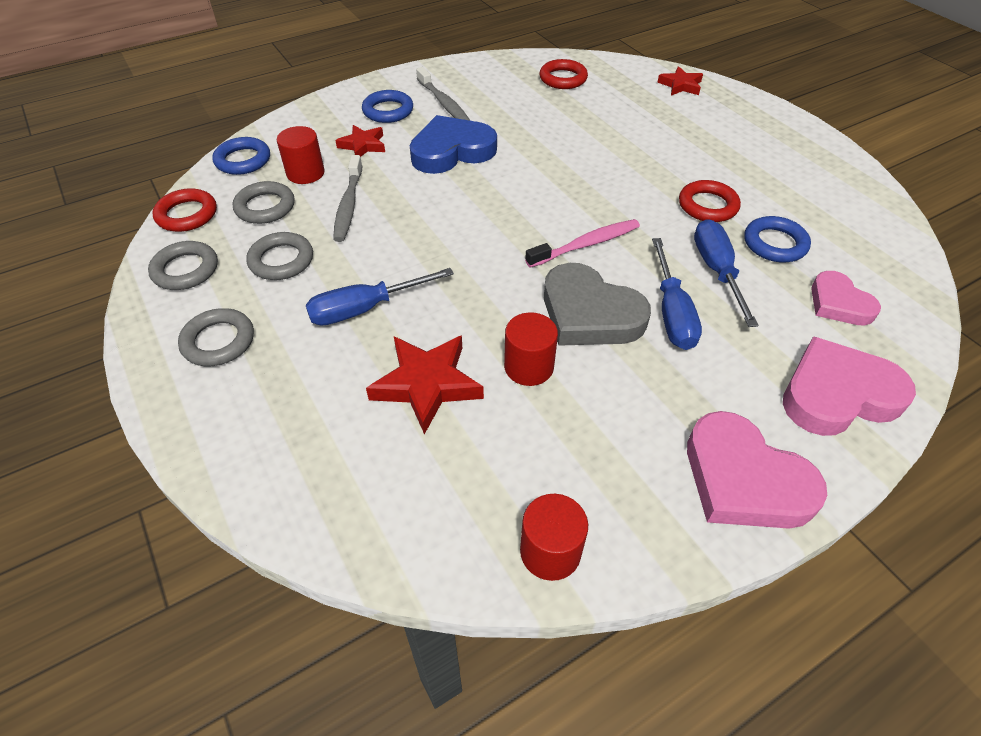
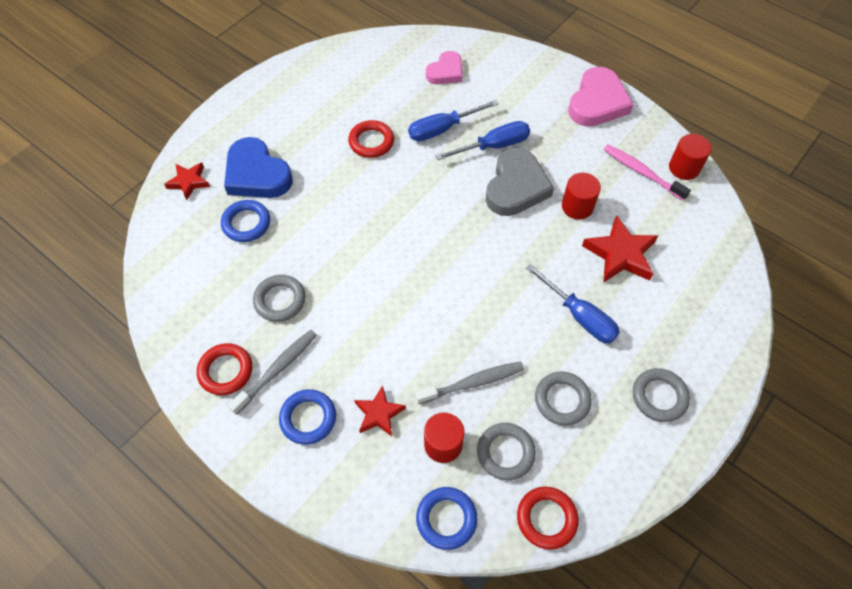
camera: 110 degrees left, 10 degrees up
(185, 270) = (609, 470): grey ring -> grey ring (280, 300)
(452, 151) = (361, 332): blue heart -> blue heart (257, 174)
(563, 78) = (198, 277): red ring -> red ring (226, 371)
(586, 244) = (448, 203): pink toothbrush -> pink toothbrush (642, 172)
(775, 244) = (400, 103): blue ring -> blue ring (246, 223)
(837, 394) = (520, 70): pink heart -> none

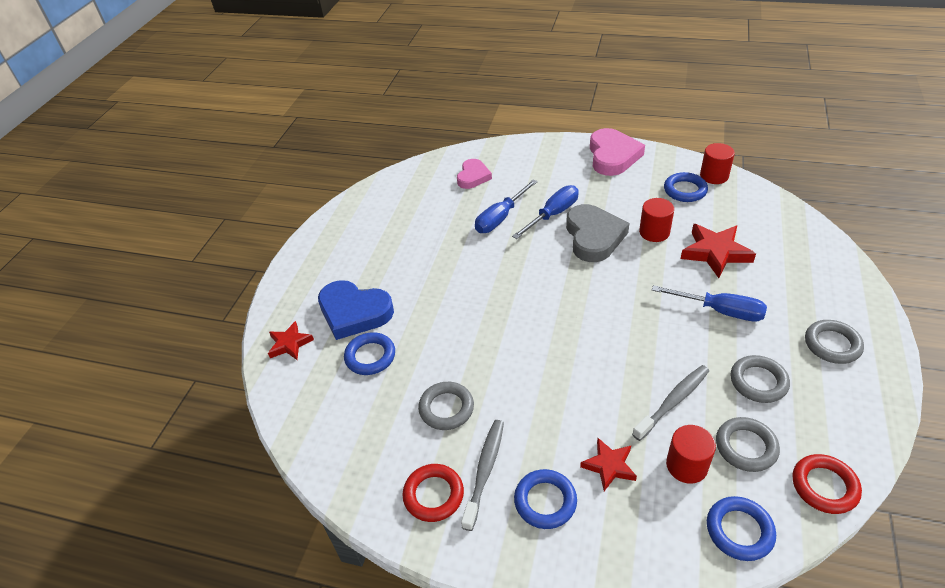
camera: 20 degrees left, 15 degrees down
(371, 142) = (444, 249): red ring -> none
(642, 172) = (685, 190): pink toothbrush -> blue ring

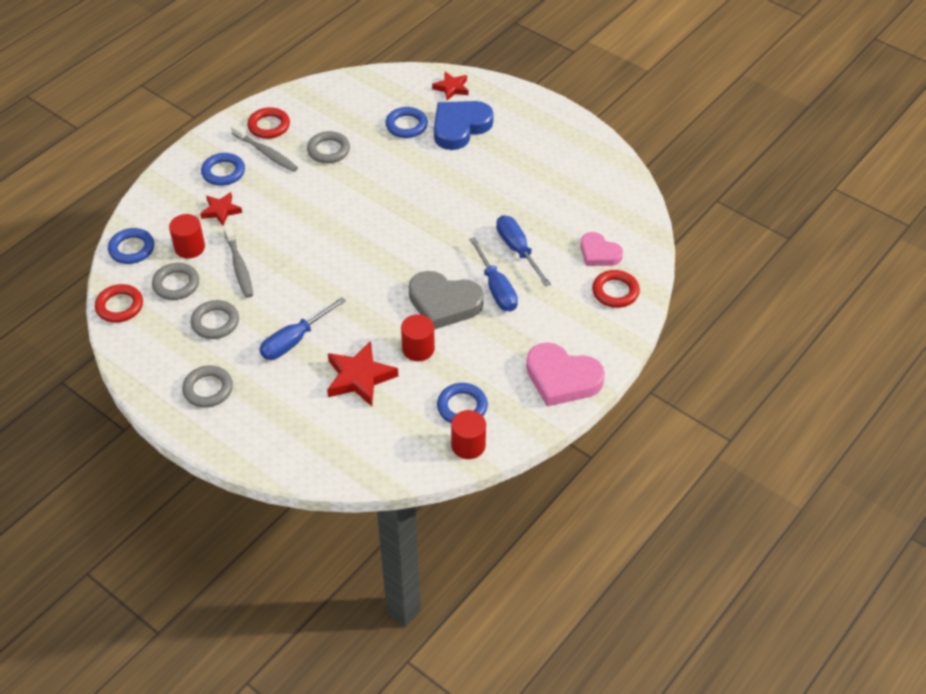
camera: 110 degrees right, 5 degrees up
(508, 158) = (615, 292): none -> red ring

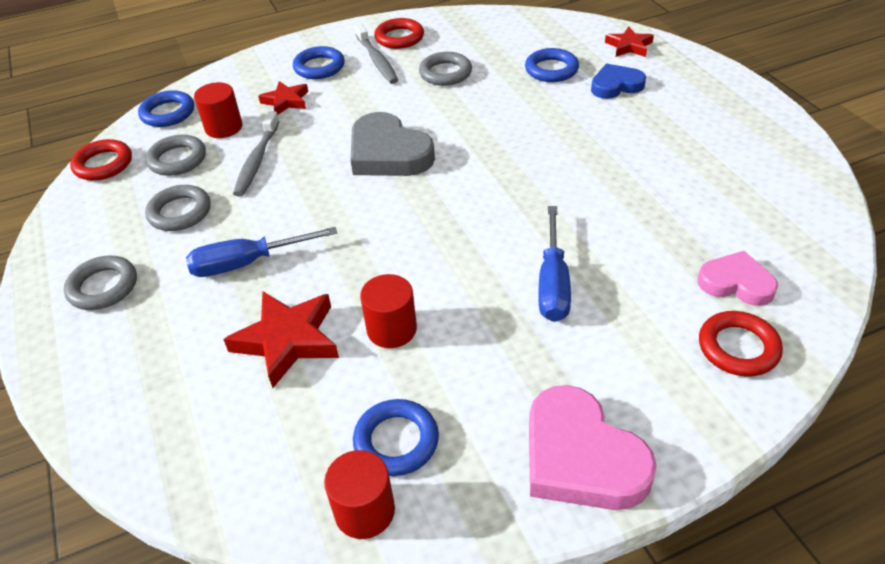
camera: 30 degrees right, 5 degrees down
(444, 303) = (467, 279): grey heart -> grey heart (388, 153)
(460, 127) = (616, 85): blue heart -> blue heart, size x0.62
(517, 250) = (612, 242): blue screwdriver -> none
(599, 253) = (736, 283): pink heart -> pink heart turned 135 degrees clockwise

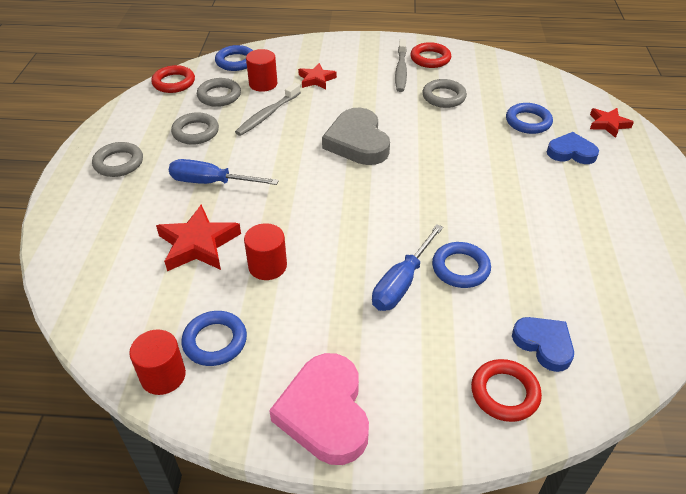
camera: 25 degrees right, 0 degrees up
(319, 67) = (357, 62): blue ring -> blue ring (460, 268)
(736, 283) = (544, 344): pink heart -> blue heart

